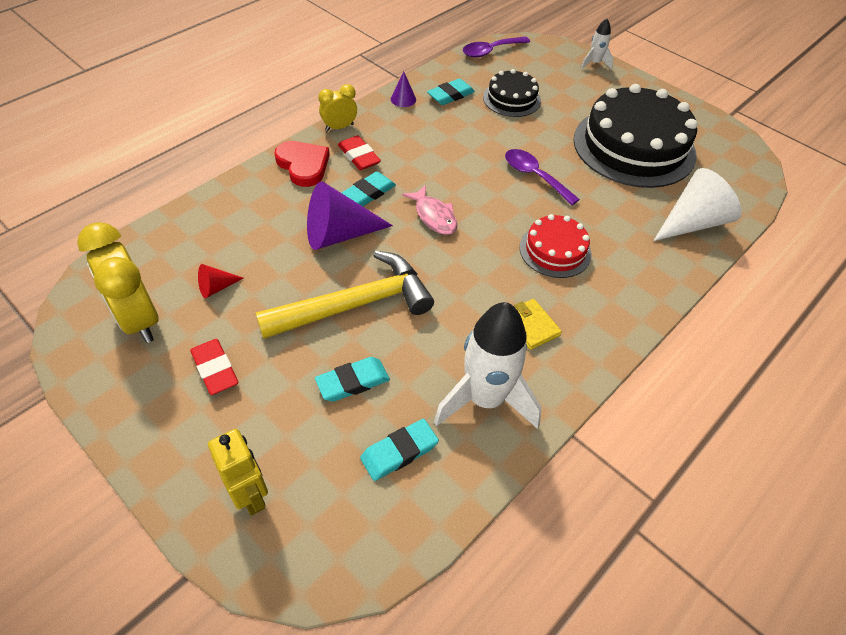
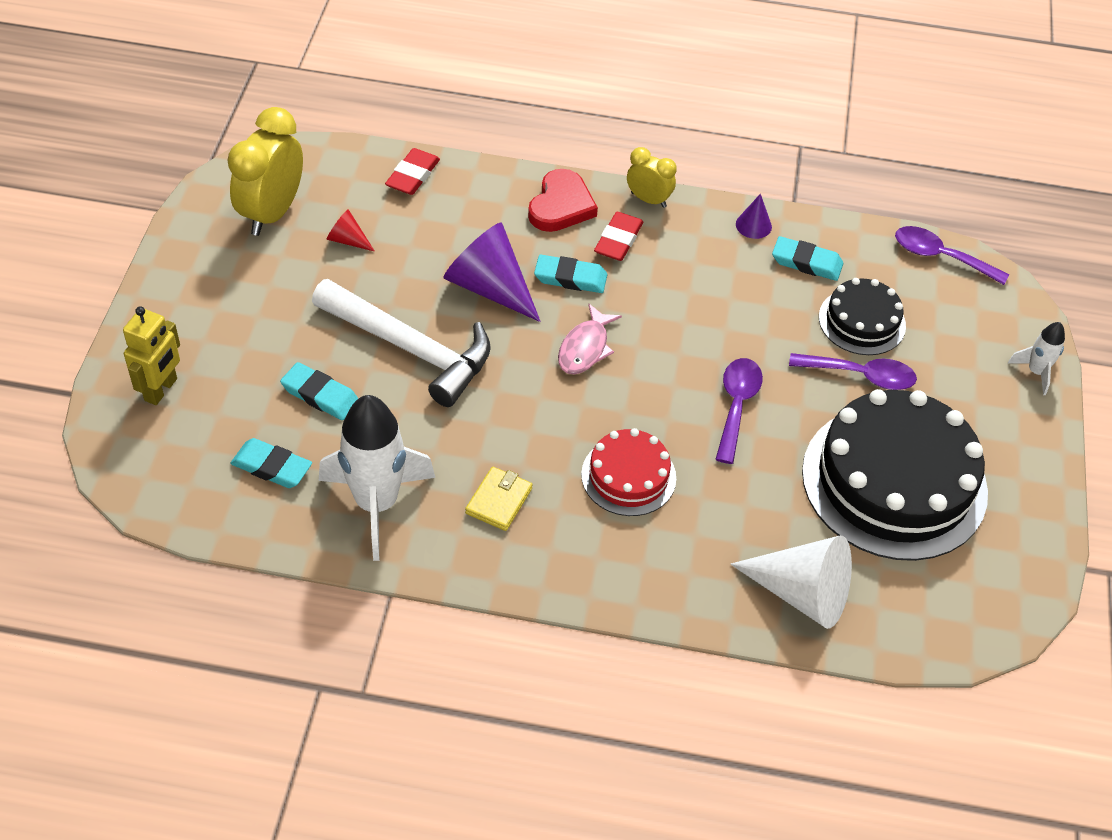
camera: 55 degrees right, 0 degrees up
(215, 369) = (261, 294): red eraser -> red eraser (413, 175)
(355, 304) = (411, 349): yellow hammer -> white hammer
(550, 119) = (860, 375): none -> purple spoon

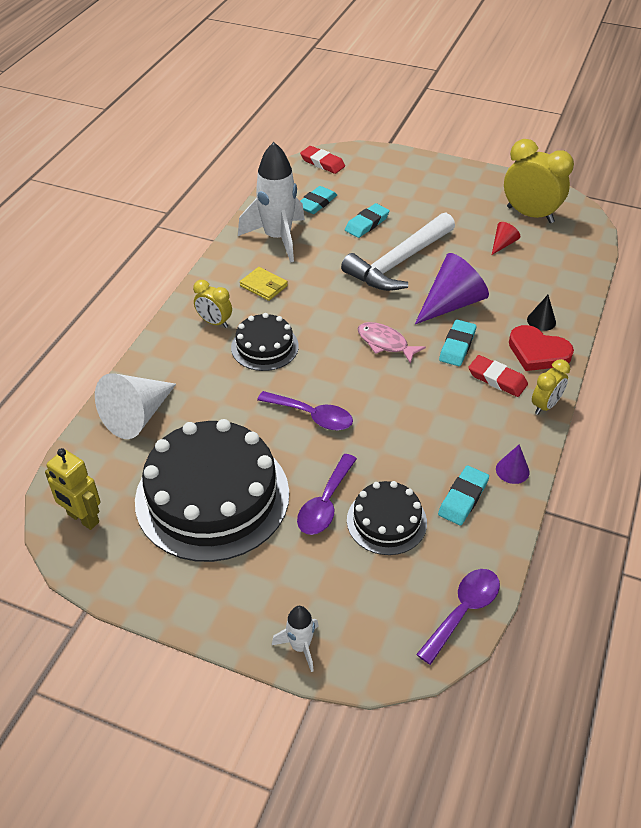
camera: 105 degrees right, 5 degrees down
(161, 390) = (383, 169): yellow robot -> yellow robot (83, 518)
(413, 175) = (570, 279): red eraser -> red eraser (322, 163)
(502, 202) = (541, 321): none -> black cone
(595, 546) = (214, 322): none -> yellow clock
(628, 476) = (264, 347): red cake -> black cake

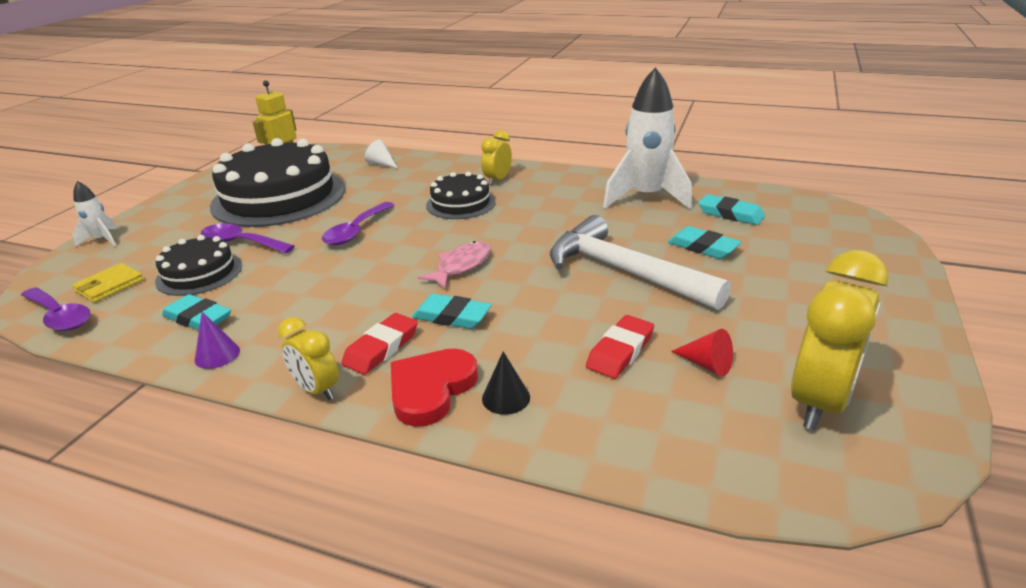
camera: 90 degrees right, 15 degrees down
(137, 416) = (381, 164): white cone -> white cone, size x0.48
(264, 286) = (557, 196): yellow wallet -> yellow wallet (110, 286)
(322, 163) = (829, 212): red eraser -> red eraser (620, 351)
(451, 304) = (540, 312): purple cone -> none

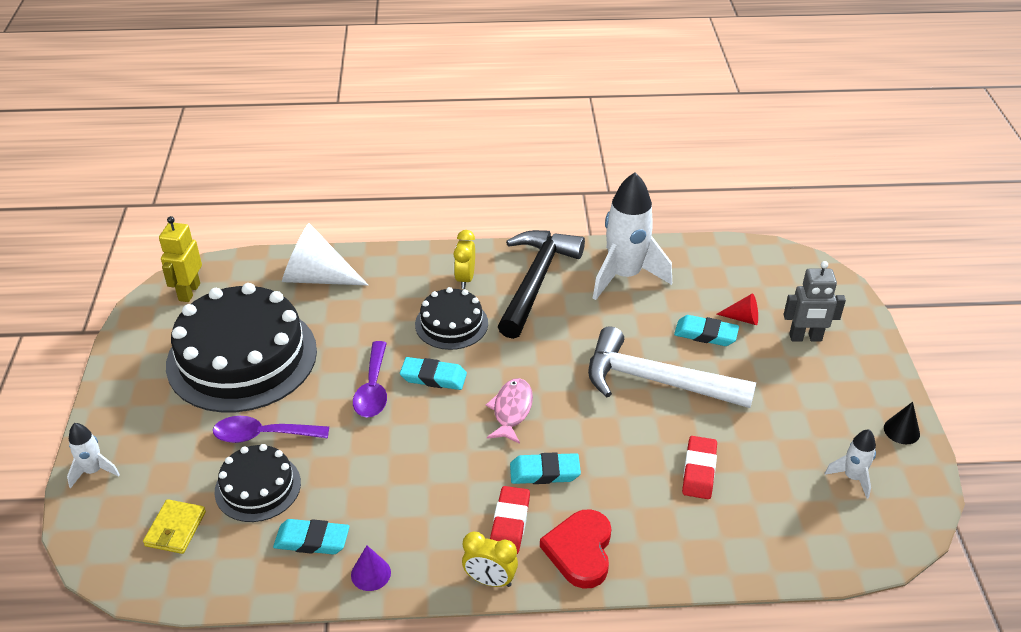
camera: 25 degrees left, 10 degrees up
(59, 316) = (163, 580): purple spoon -> none
(381, 164) = (317, 277): white cone -> white cone, size x2.10
(506, 397) = (641, 541): black cone -> black cone (901, 430)
(558, 189) = (536, 281): none -> black hammer
(706, 364) = (766, 465): red cone -> red cone (742, 318)
(730, 214) = (709, 284): turquoise eraser -> turquoise eraser (433, 377)
(819, 402) = (852, 477): yellow clock -> white rocket
(820, 268) = (805, 338): none -> grey robot

